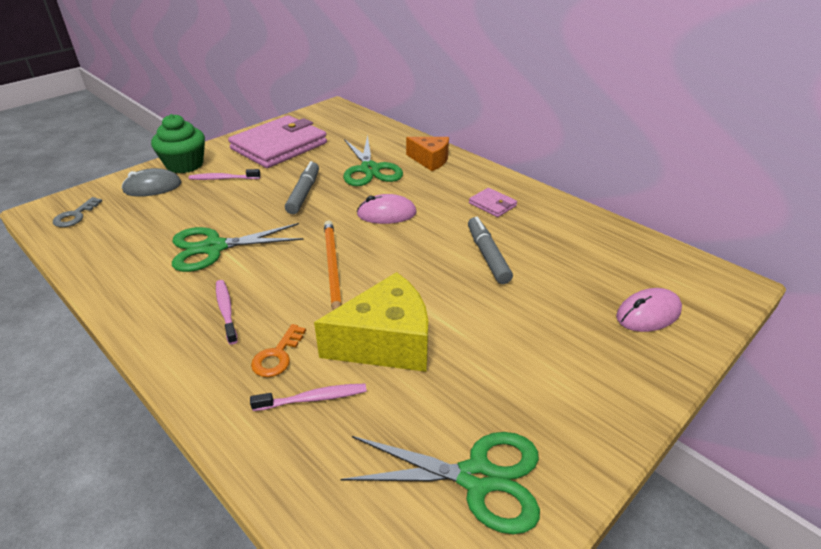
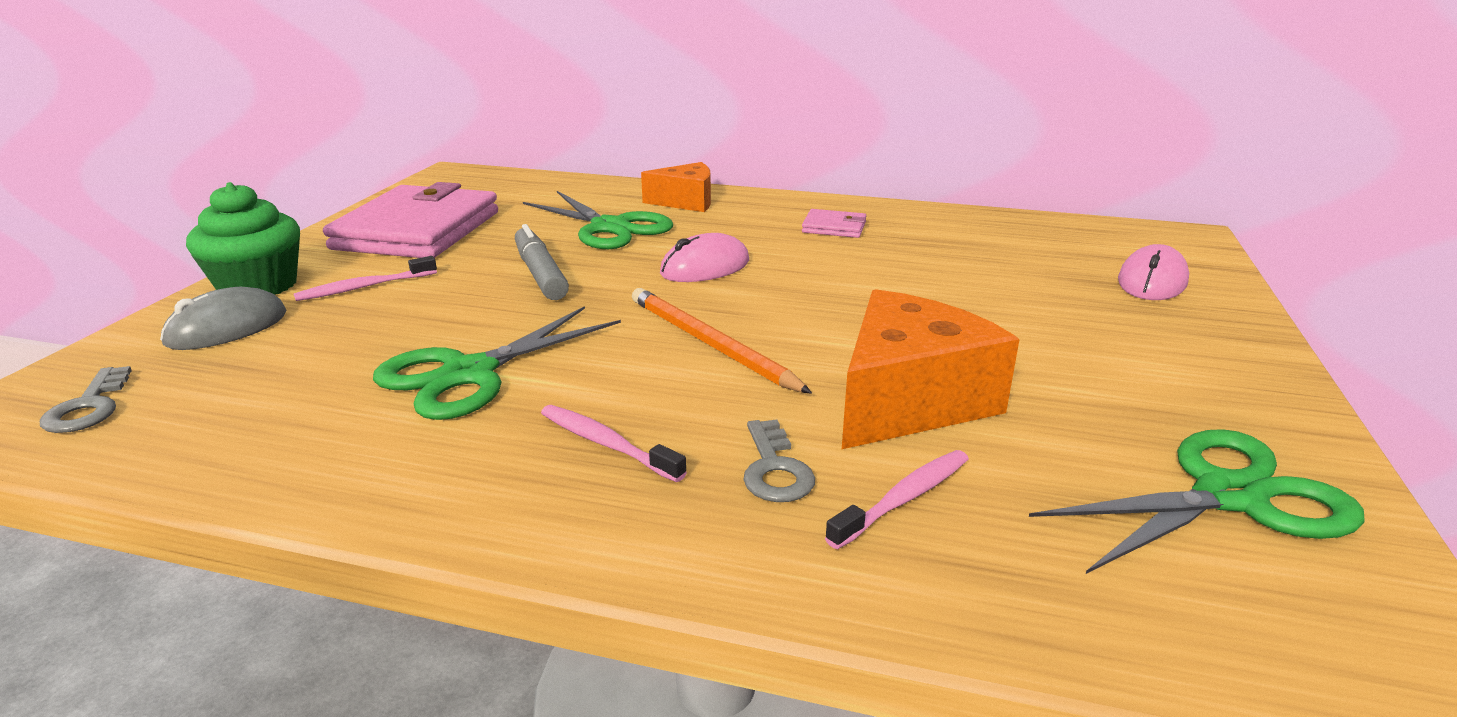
camera: 30 degrees left, 10 degrees down
(277, 356) = (775, 469): orange key -> grey key
(386, 342) = (909, 401): yellow cheese -> orange cheese
(487, 255) = (902, 276): grey marker -> none

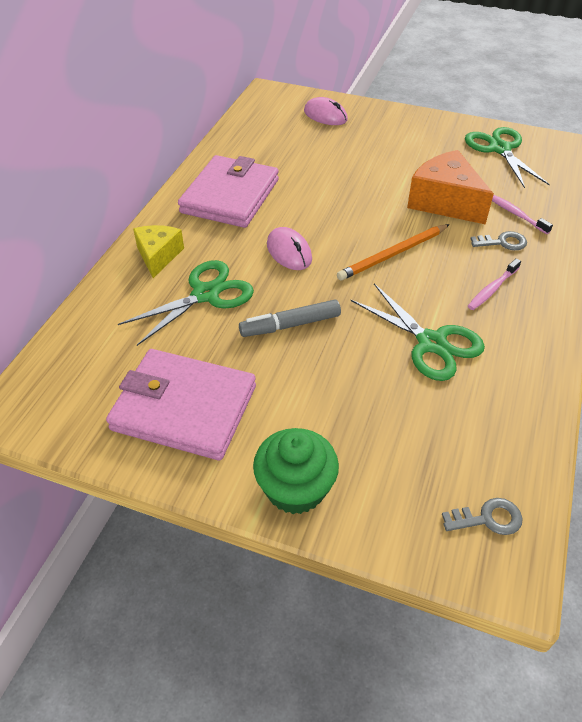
camera: 85 degrees left, 20 degrees up
(227, 328) = (373, 482): grey mouse -> none
(365, 287) = (304, 417): pink toothbrush -> none
(686, 202) = (158, 256): orange cheese -> yellow cheese
(834, 227) = (230, 196): pink wallet -> pink wallet, size x2.36

